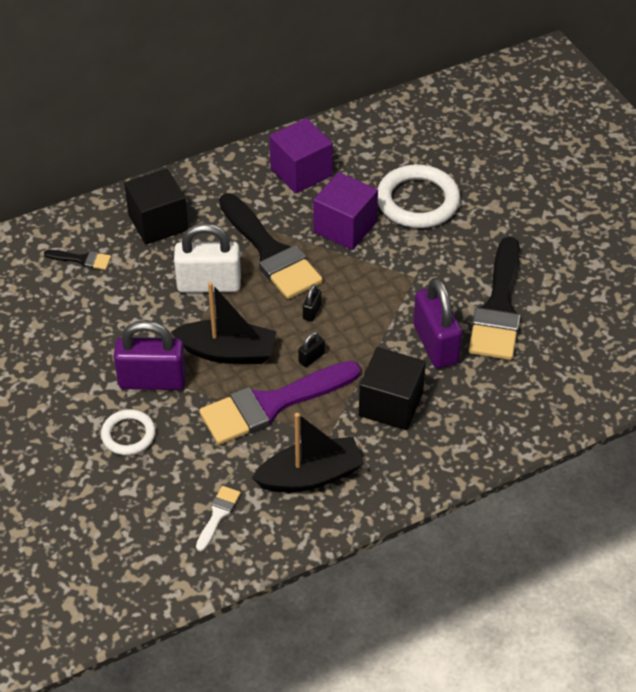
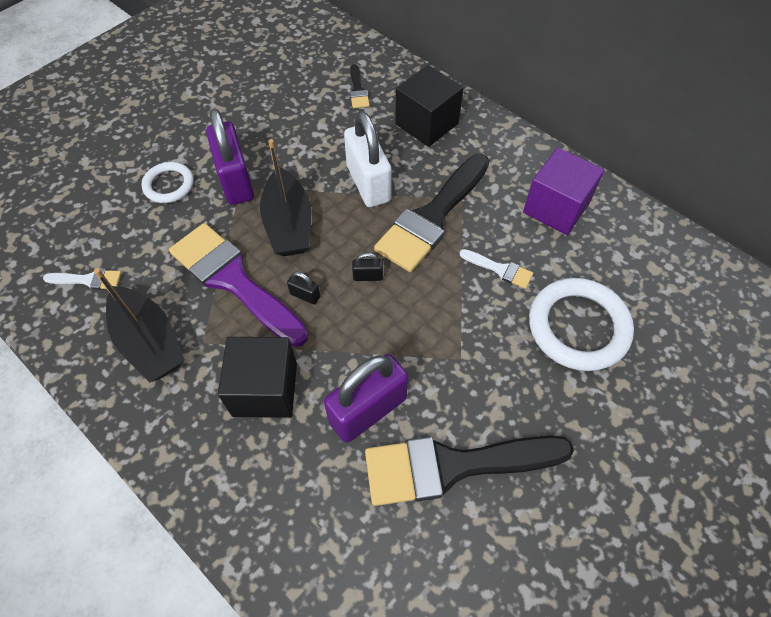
camera: 70 degrees right, 10 degrees up
(345, 227) = (499, 269): purple cube -> white brush

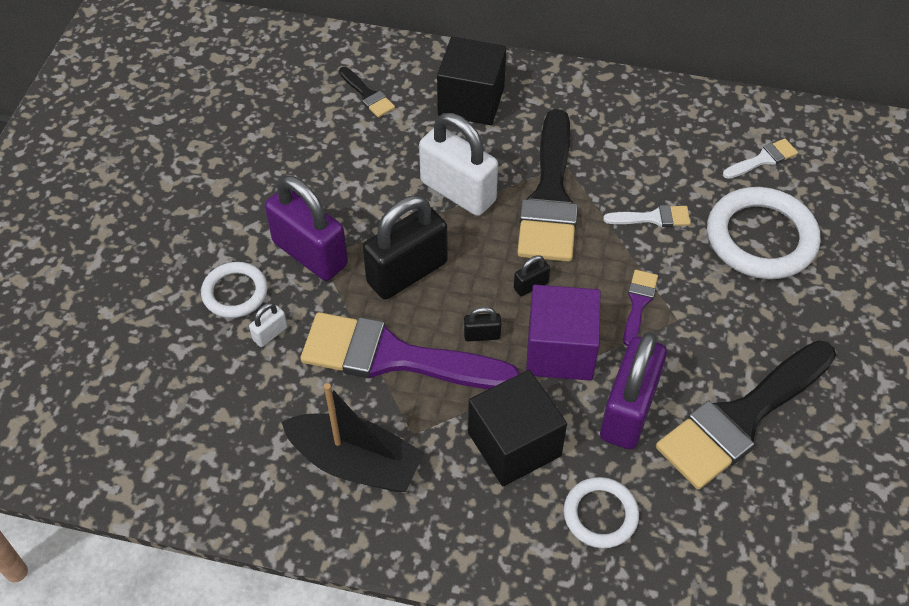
camera: 30 degrees left, 5 degrees down
(88, 280) = (229, 436): white brush -> white brush (763, 159)
(168, 223) = (270, 334): none -> white padlock
(285, 480) = (600, 514): none -> white ring
(288, 224) = (407, 272): black boat -> black padlock
(439, 330) = (638, 303): none -> purple brush
(556, 208) = (662, 133): purple cube -> purple cube (560, 350)

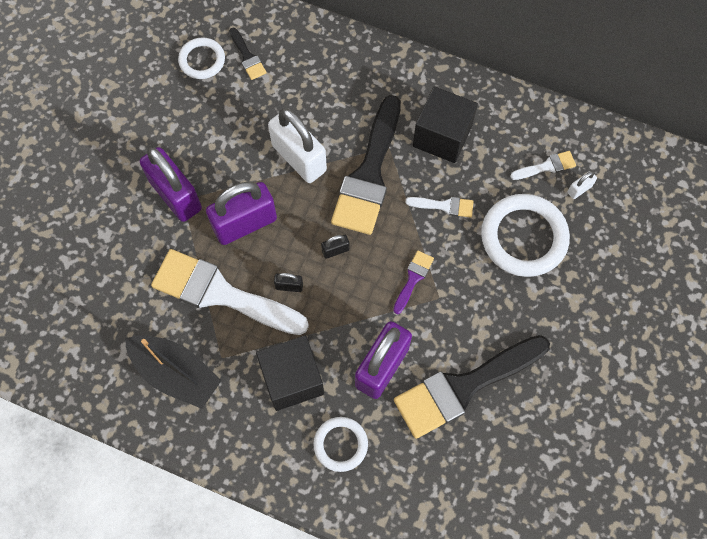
camera: 10 degrees right, 15 degrees up
(235, 292) = (114, 220): white ring -> white ring (202, 60)
(270, 334) = (134, 259): white padlock -> white padlock (579, 189)
(395, 357) = (221, 294): purple brush -> white brush
(407, 272) = (245, 223): black padlock -> purple padlock
(471, 101) = (328, 75): black cube -> black cube (442, 136)
(560, 350) = (344, 309): purple cube -> none

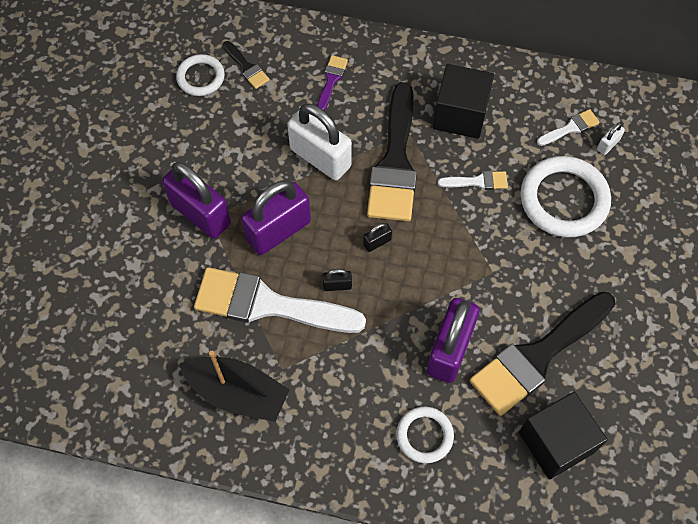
camera: 10 degrees left, 5 degrees down
(292, 379) = (360, 378): black cube -> black cube (556, 442)
(413, 279) = (462, 258): purple brush -> purple brush (331, 80)

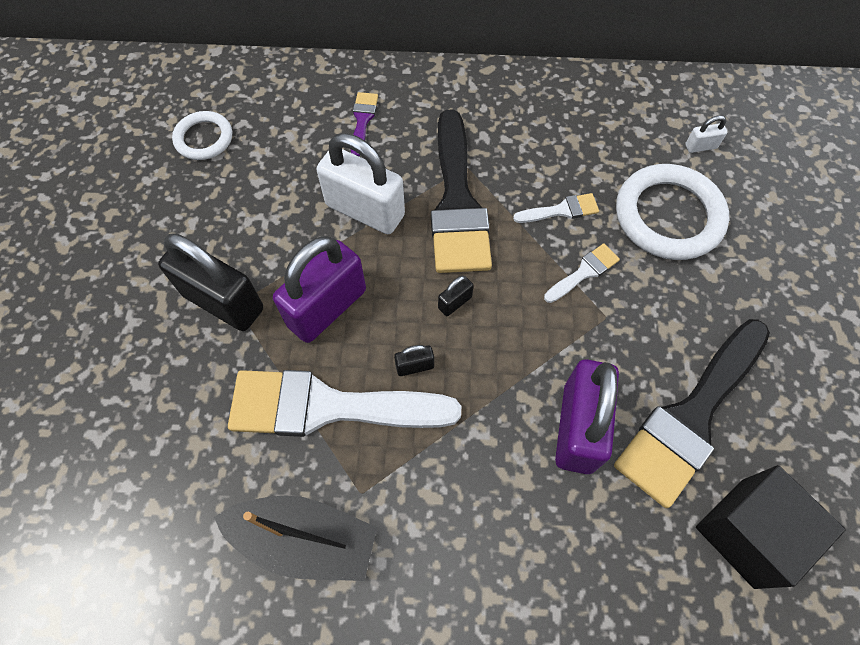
camera: 10 degrees left, 0 degrees up
(200, 214) = (223, 302): purple padlock -> black padlock
(246, 67) = (258, 119): black brush -> none
(424, 435) = (572, 555): white ring -> none
(460, 115) = (522, 137): black cube -> none
(570, 128) = (653, 134): white brush -> white brush (584, 272)
(608, 145) = (700, 146): white padlock -> white padlock turned 45 degrees clockwise

